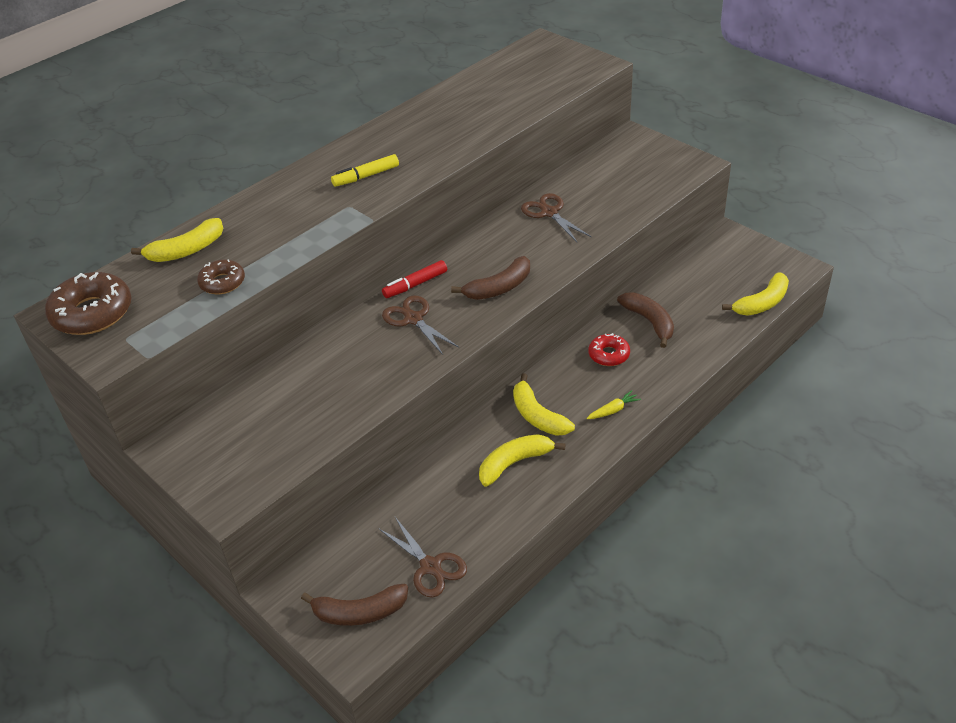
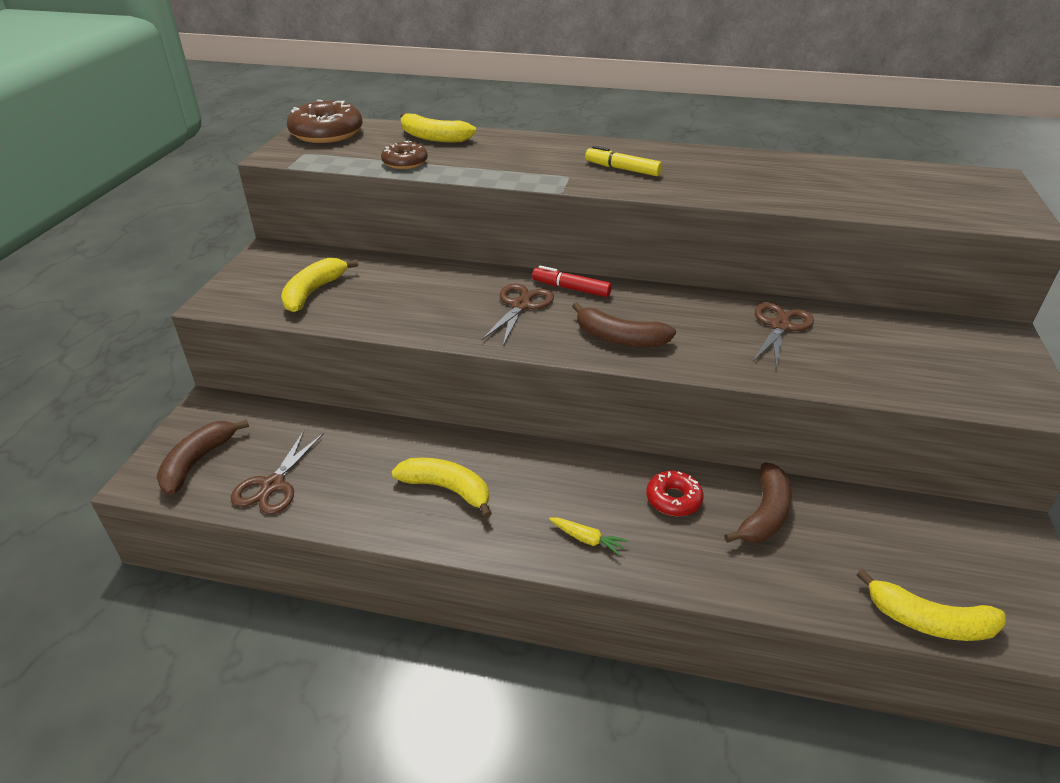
camera: 55 degrees right, 5 degrees down
(359, 612) = (197, 462): brown banana -> brown banana turned 60 degrees clockwise
(537, 416) = (528, 479): yellow banana -> yellow banana (313, 292)

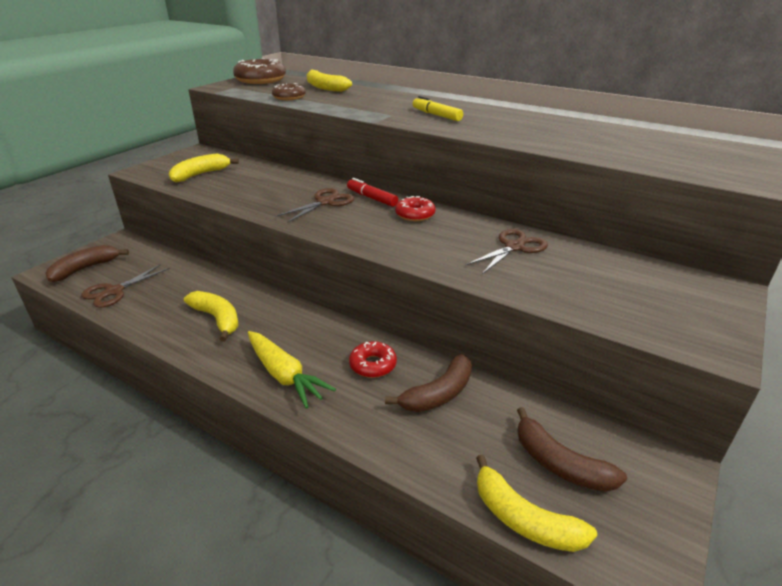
camera: 20 degrees right, 5 degrees down
(587, 539) = (284, 375): yellow carrot -> yellow carrot, size x1.99
(619, 338) = (376, 233): brown banana -> brown banana (559, 464)
(641, 303) = (415, 214): none -> red donut

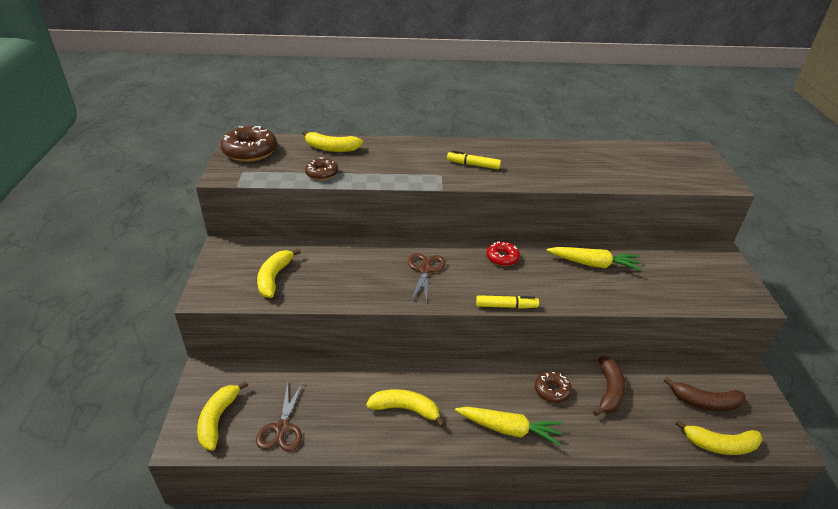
camera: 35 degrees left, 5 degrees up
(85, 269) = (218, 419): brown banana -> yellow banana
(361, 247) = (506, 306): none -> yellow marker
(372, 198) = (453, 252): red marker -> none
(373, 365) = (552, 390): red donut -> brown donut
(514, 247) = (593, 264): brown scissors -> yellow carrot

